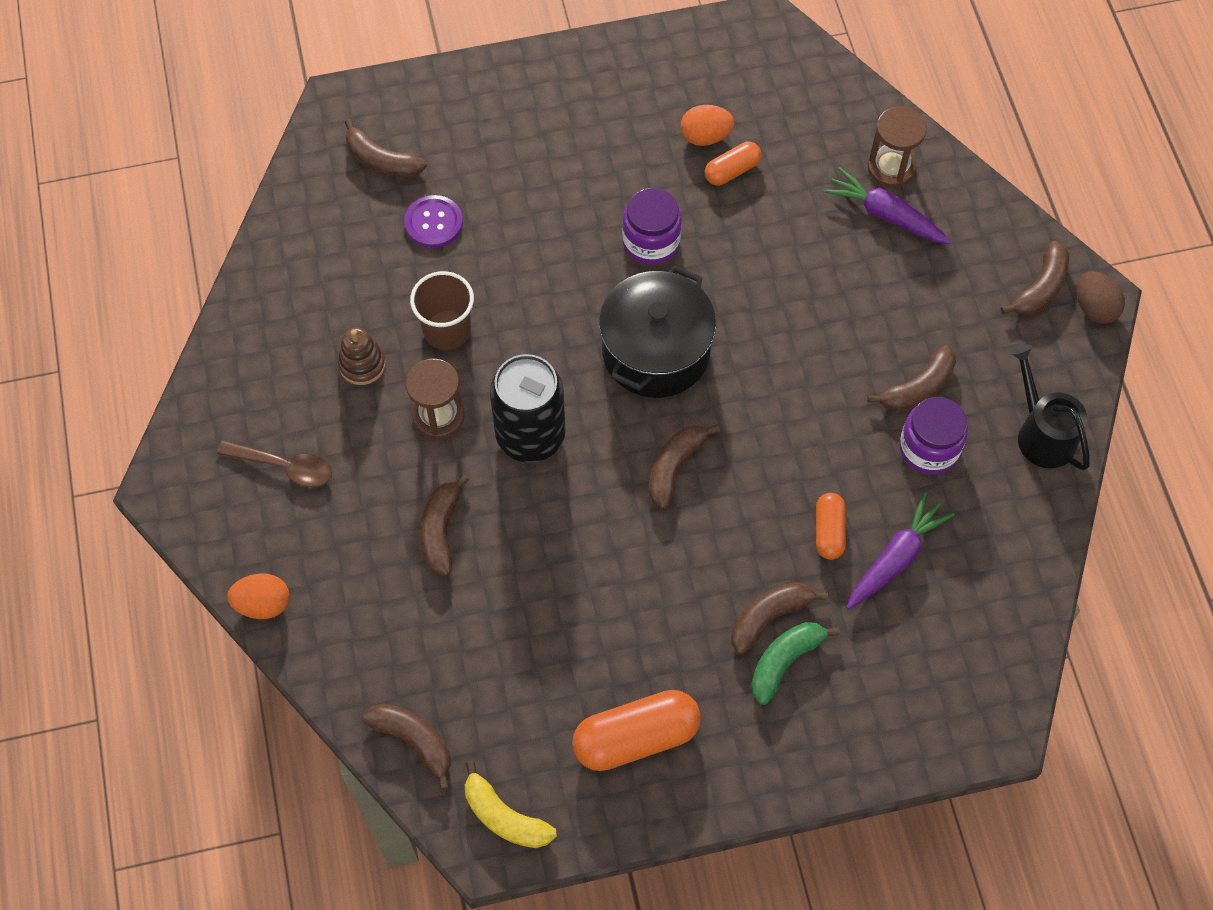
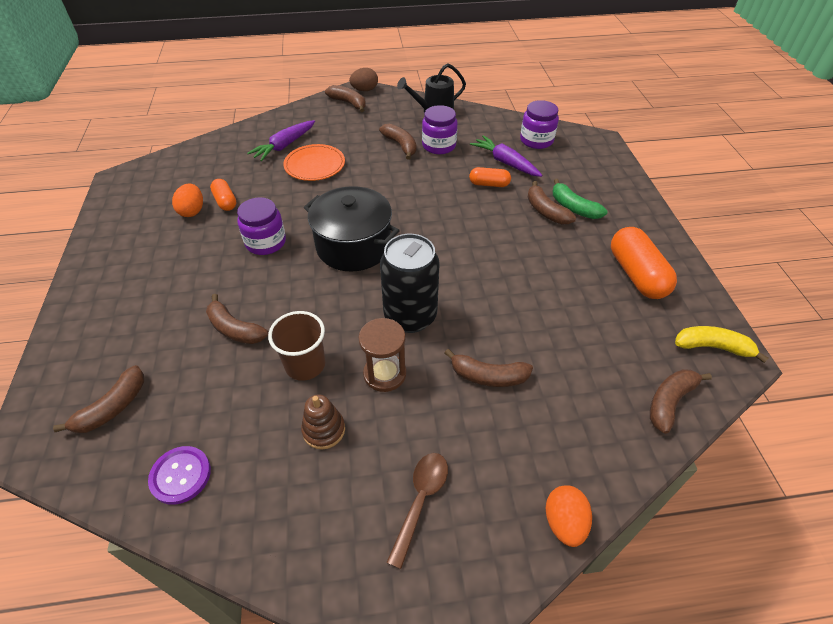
camera: 85 degrees left, 15 degrees down
(433, 223) = (196, 370): purple button -> purple button (180, 475)
(504, 816) = (712, 347): yellow banana -> yellow banana turned 120 degrees counterclockwise
(675, 467) = (442, 243): brown banana -> brown banana (234, 329)
(839, 268) = (315, 165): none -> orange plate
(891, 168) = (253, 141): brown hourglass -> none
(976, 613) = (536, 140): none -> purple jar

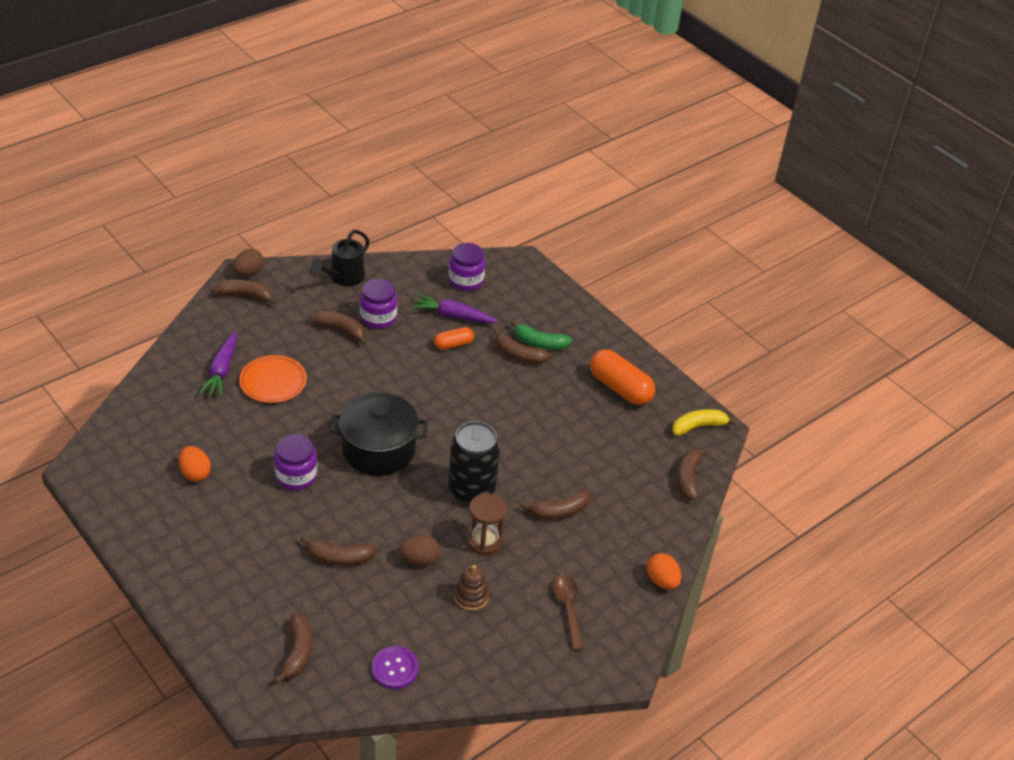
camera: 35 degrees left, 5 degrees down
(225, 201) = (219, 452): orange capsule -> none
(305, 365) = (419, 560): brown cup -> brown egg

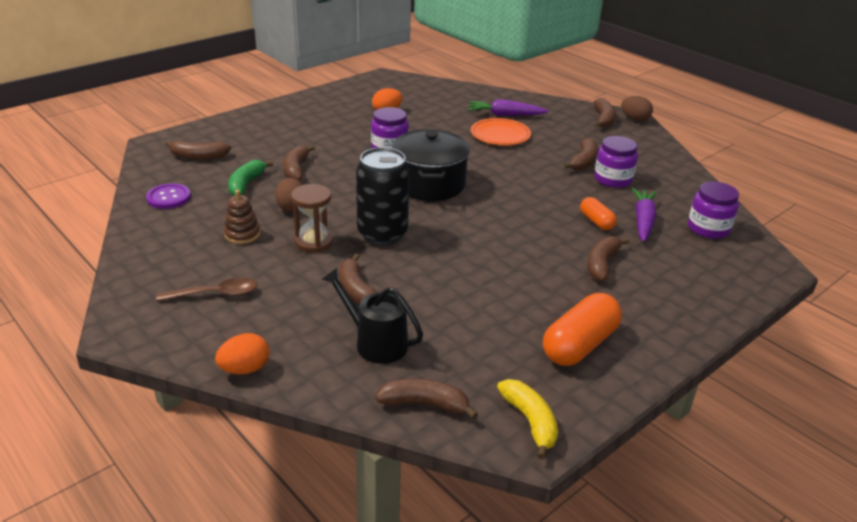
camera: 90 degrees right, 10 degrees down
(344, 277) = (660, 160): black watering can -> black watering can (375, 342)
(539, 343) = (631, 279): green banana -> green banana (246, 184)

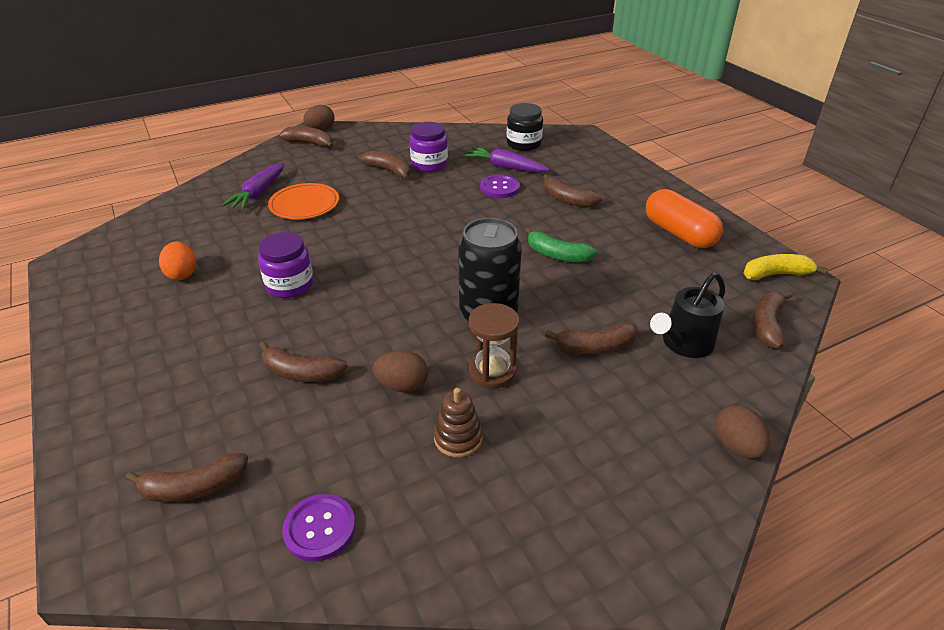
camera: 75 degrees left, 5 degrees up
(198, 157) = (194, 488): brown banana -> brown banana turned 60 degrees clockwise
(215, 294) = (594, 470): brown spoon -> none
(245, 369) = (736, 446): orange egg -> brown egg
(246, 184) = (319, 429): green banana -> green banana (557, 255)
(429, 184) = (391, 268): black pot -> none
(596, 221) = (499, 188): orange capsule -> purple button
(708, 228) = (523, 144): purple jar -> black jar

